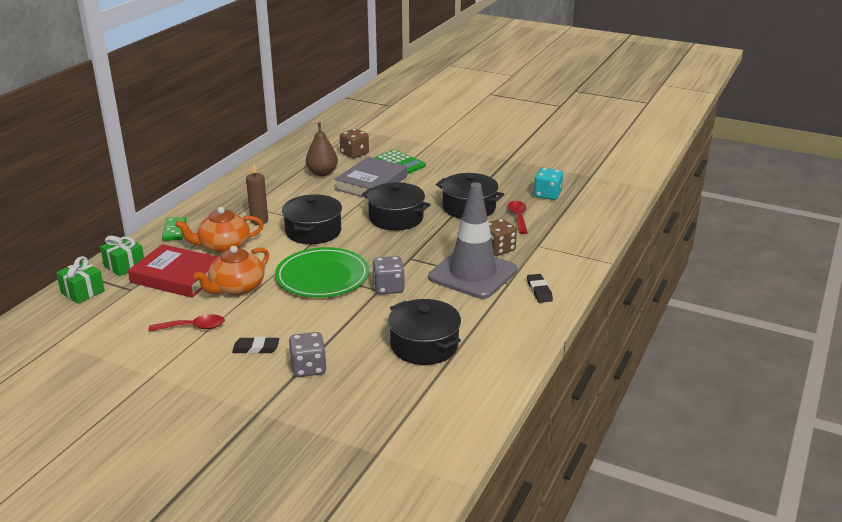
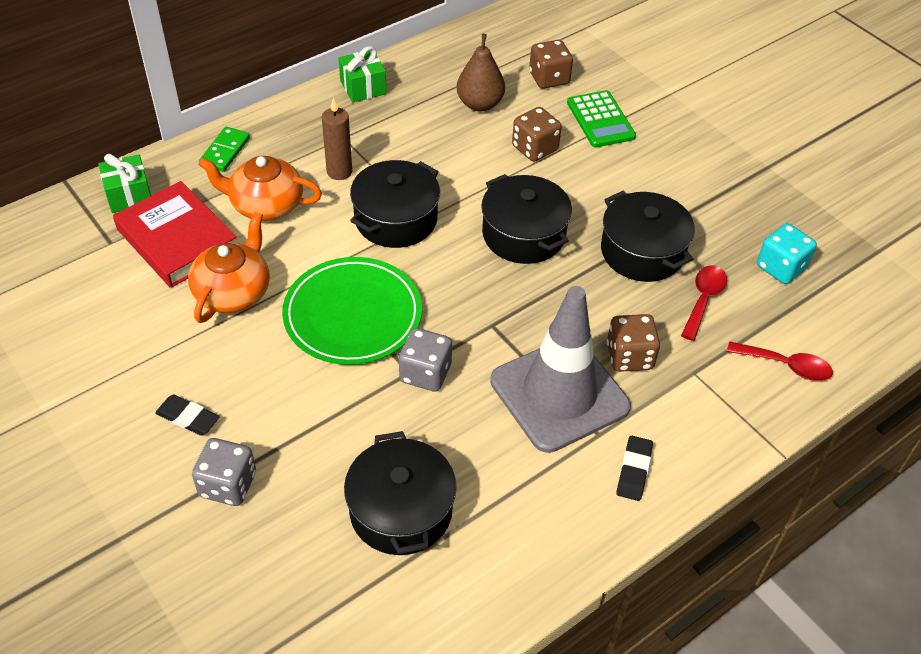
camera: 25 degrees right, 20 degrees up
(82, 292) = (55, 225): green gift -> green gift (363, 87)
(193, 327) = (139, 345): red spoon -> red spoon (786, 366)
(236, 288) = (233, 292): orange teapot -> orange teapot turned 135 degrees clockwise
(371, 183) = (534, 148): grey book -> brown dice

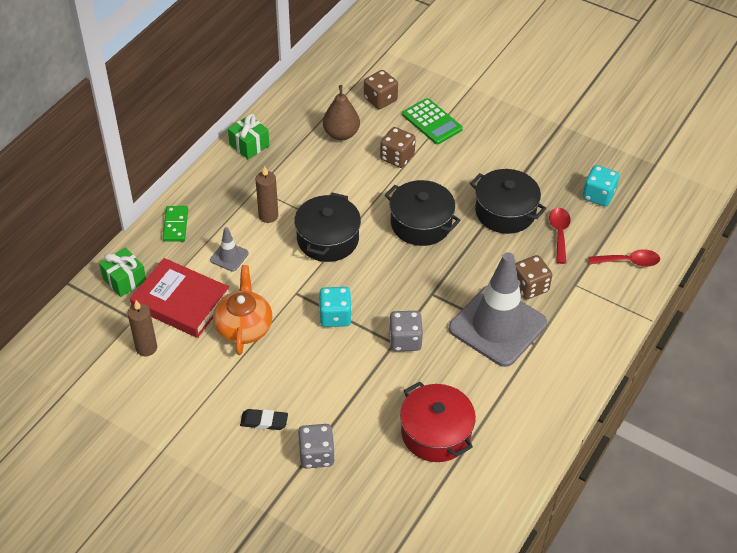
camera: 20 degrees left, 0 degrees up
(104, 281) = (146, 348): none -> brown candle
(265, 205) = (229, 257): orange teapot -> grey traffic cone
(353, 315) = (335, 316): green plate -> turquoise dice
(401, 510) = (436, 433): black pot -> red pot
(633, 470) = (566, 359): black eraser -> none

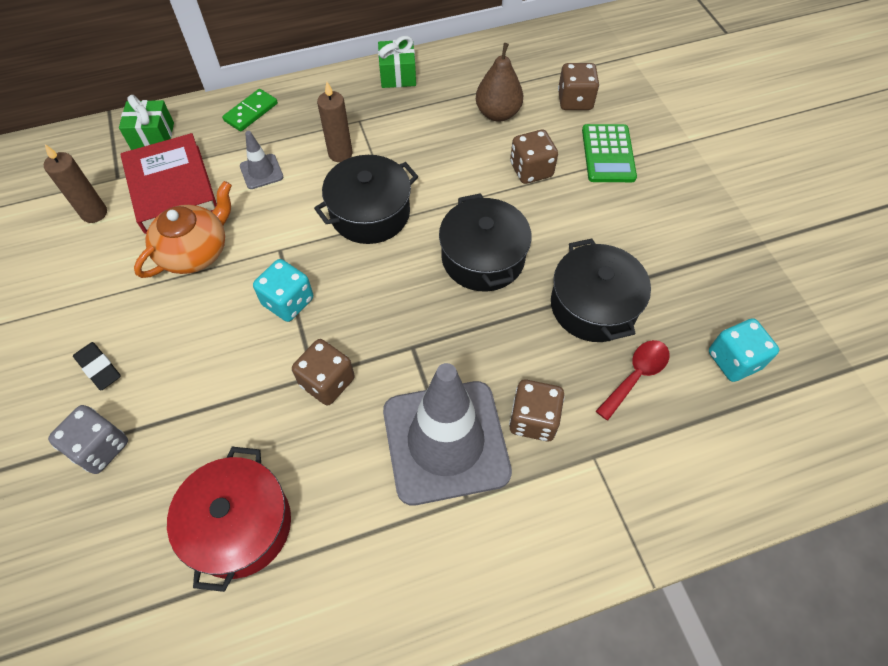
camera: 40 degrees right, 10 degrees up
(405, 340) = (327, 382): grey dice -> brown dice
(629, 262) = (696, 477): red spoon -> none

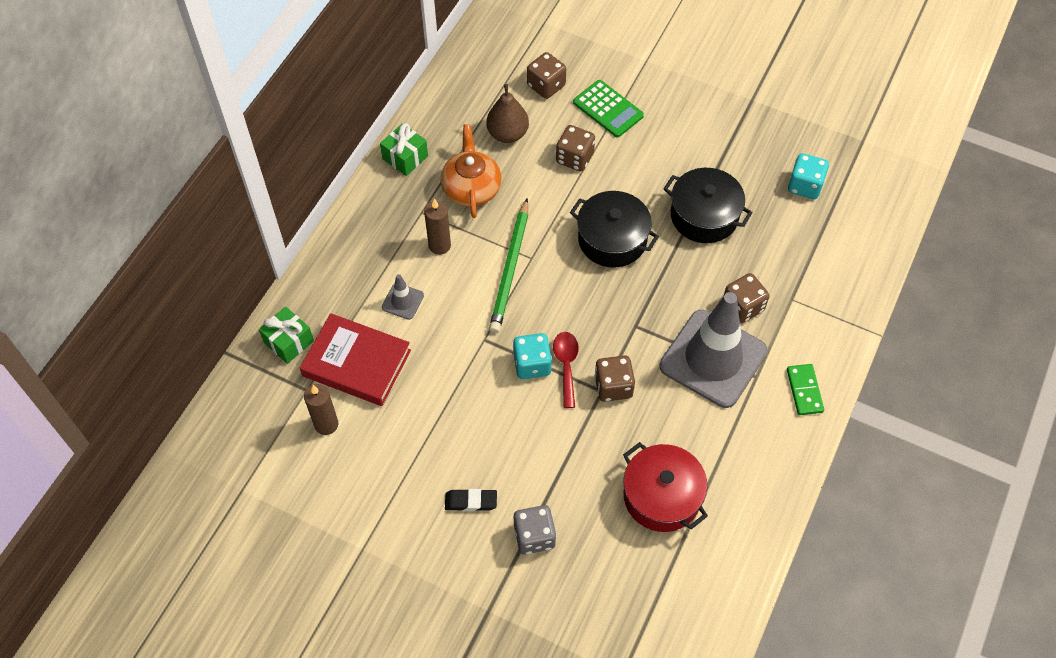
camera: 45 degrees left, 0 degrees up
(195, 251) = (431, 387): orange teapot -> orange teapot (471, 188)
(251, 112) = (336, 267): green domino -> green domino (804, 390)
(370, 213) = (510, 269): black pot -> green pencil
(636, 375) = (767, 237): red spoon -> red spoon (566, 365)

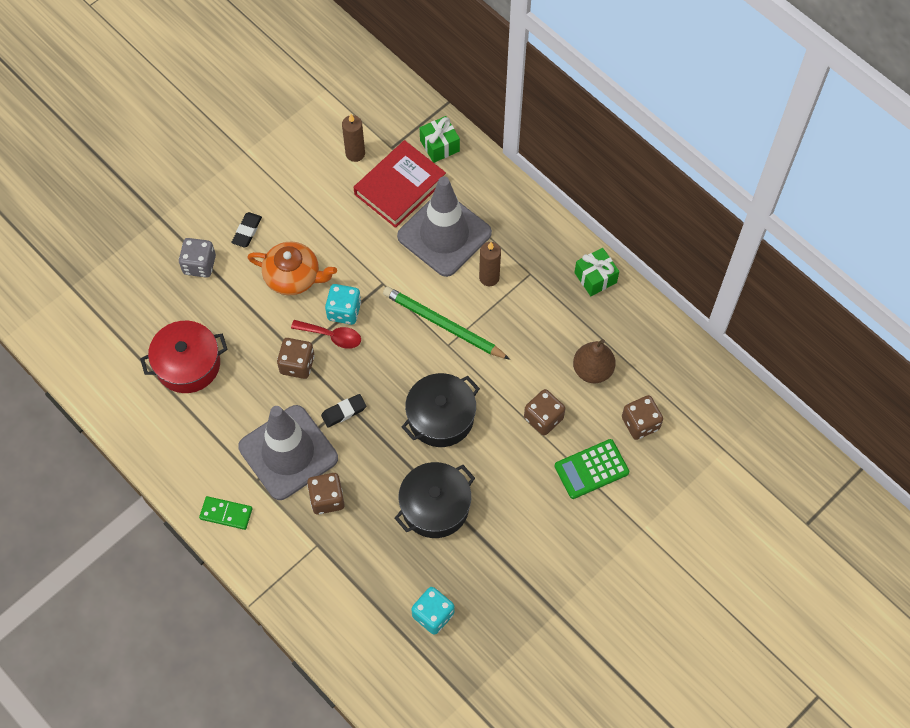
camera: 110 degrees right, 5 degrees up
(403, 301) = (444, 234): grey traffic cone -> grey traffic cone, size x2.42
(471, 188) = (541, 321): orange teapot -> orange teapot (293, 277)
(645, 324) = (344, 412): none -> black eraser

